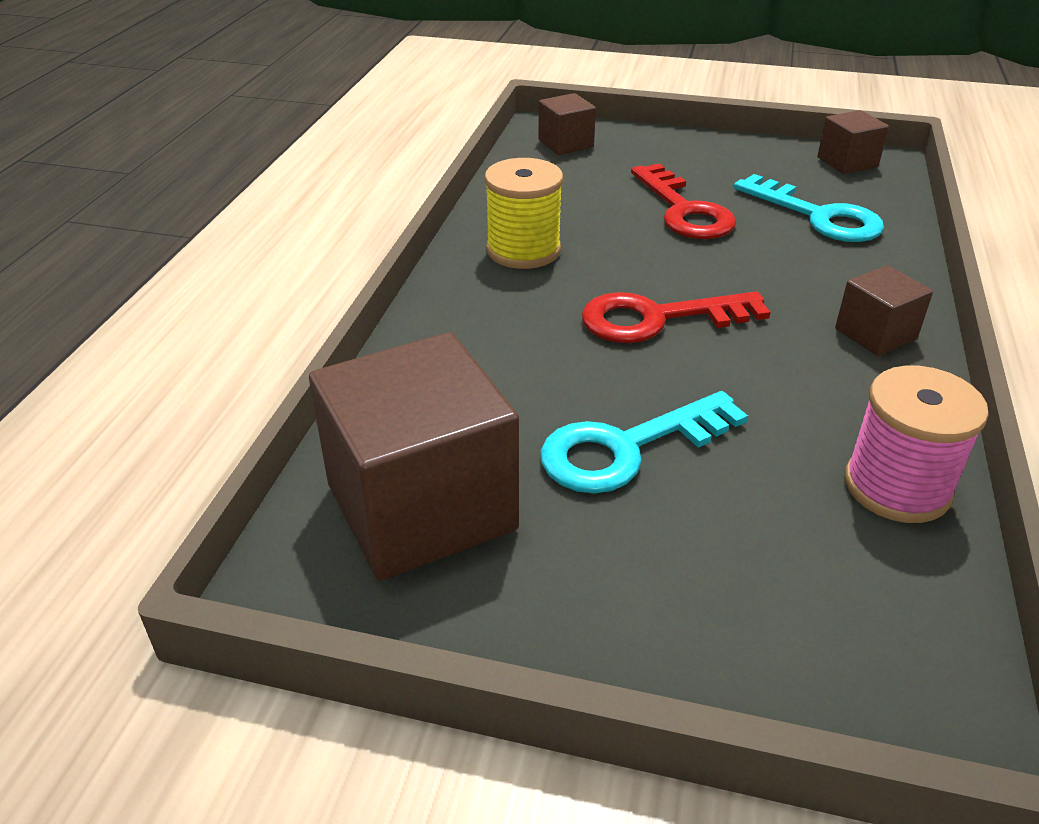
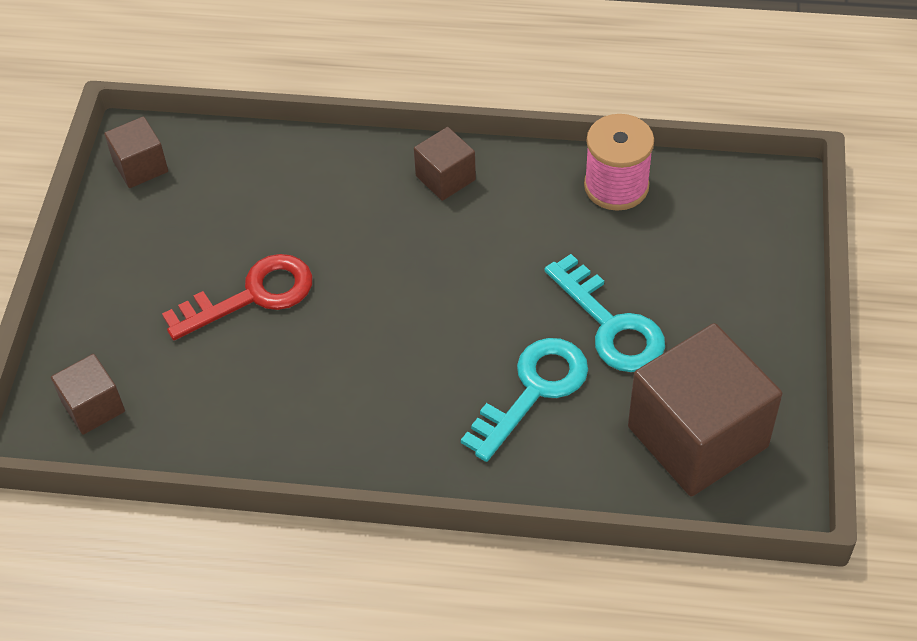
camera: 95 degrees left, 15 degrees up
(523, 250) = (342, 419): yellow spool -> none
(657, 319) = (445, 312): red key -> none
(818, 216) = (257, 197): turquoise key -> turquoise key (533, 390)

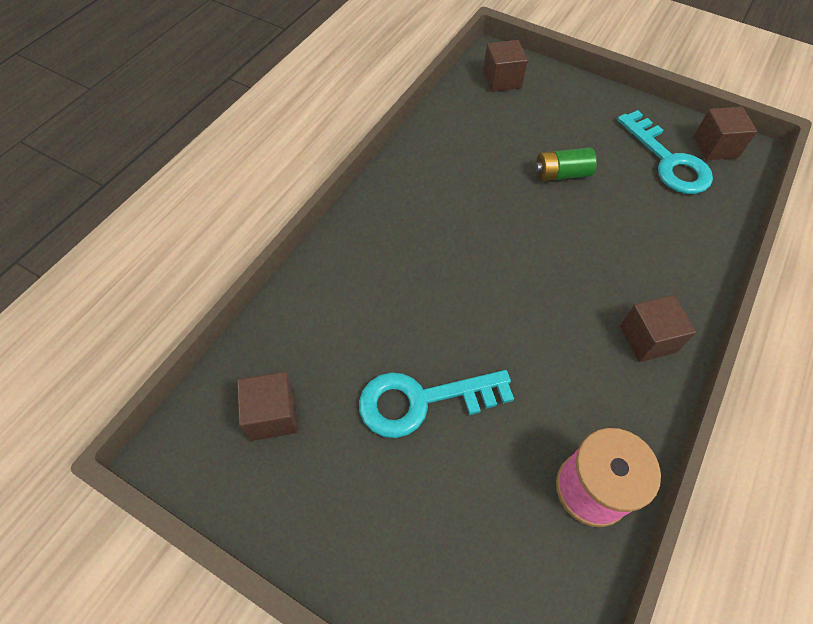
camera: 110 degrees right, 5 degrees up
(252, 295) = (561, 174): red key -> green battery
(533, 390) = (386, 313): turquoise key -> turquoise key (668, 161)
(697, 436) = (272, 415): brown cube -> brown cube, size x0.49

